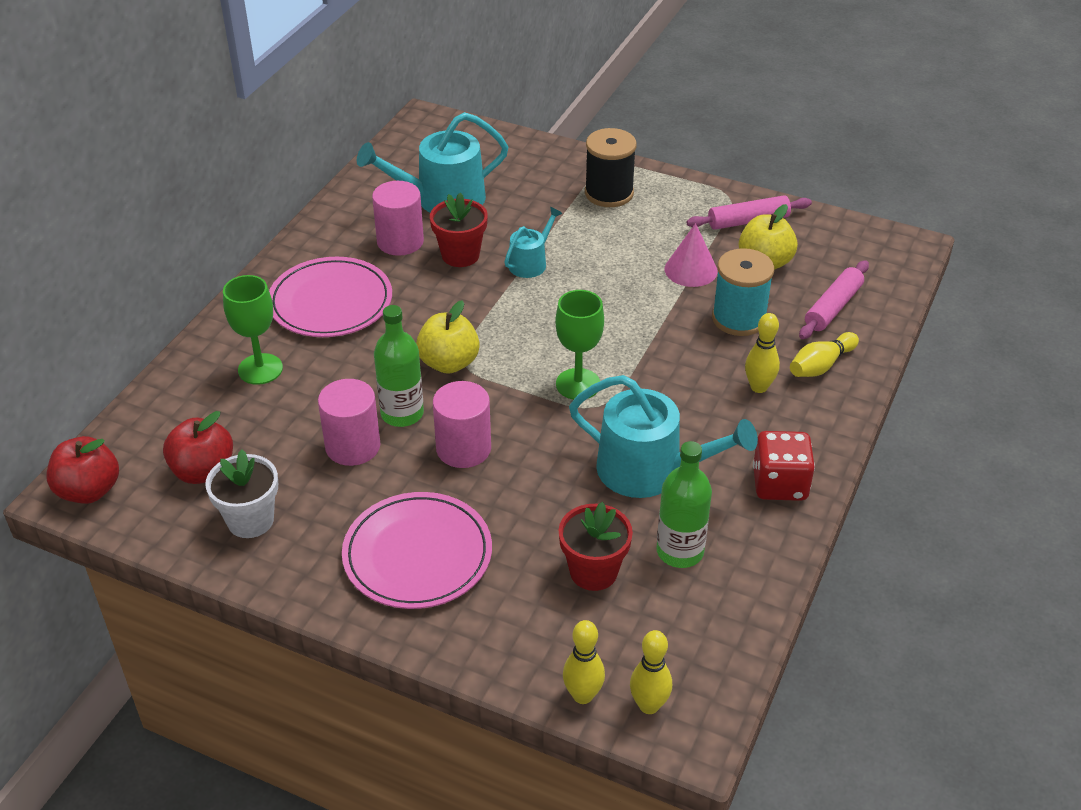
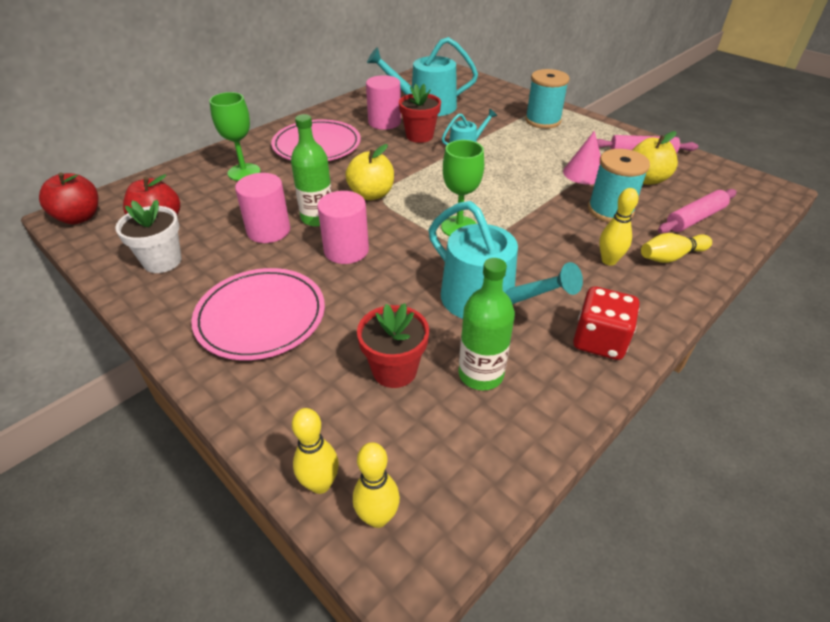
camera: 20 degrees right, 0 degrees up
(609, 193) = (542, 121): black spool -> turquoise spool

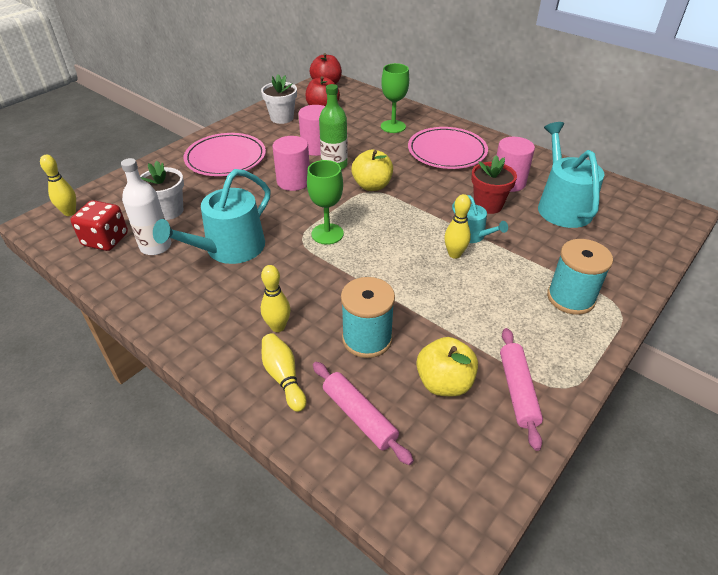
camera: 85 degrees right, 0 degrees up
(320, 484) = (96, 193): yellow bowling pin -> yellow bowling pin (454, 254)
(394, 370) = (168, 211): red flower pot -> white flower pot
(480, 374) = (156, 246): green bottle -> white bottle
(584, 173) = (444, 325): pink cone -> none
(599, 341) = (174, 308): red dice -> red dice (106, 240)

